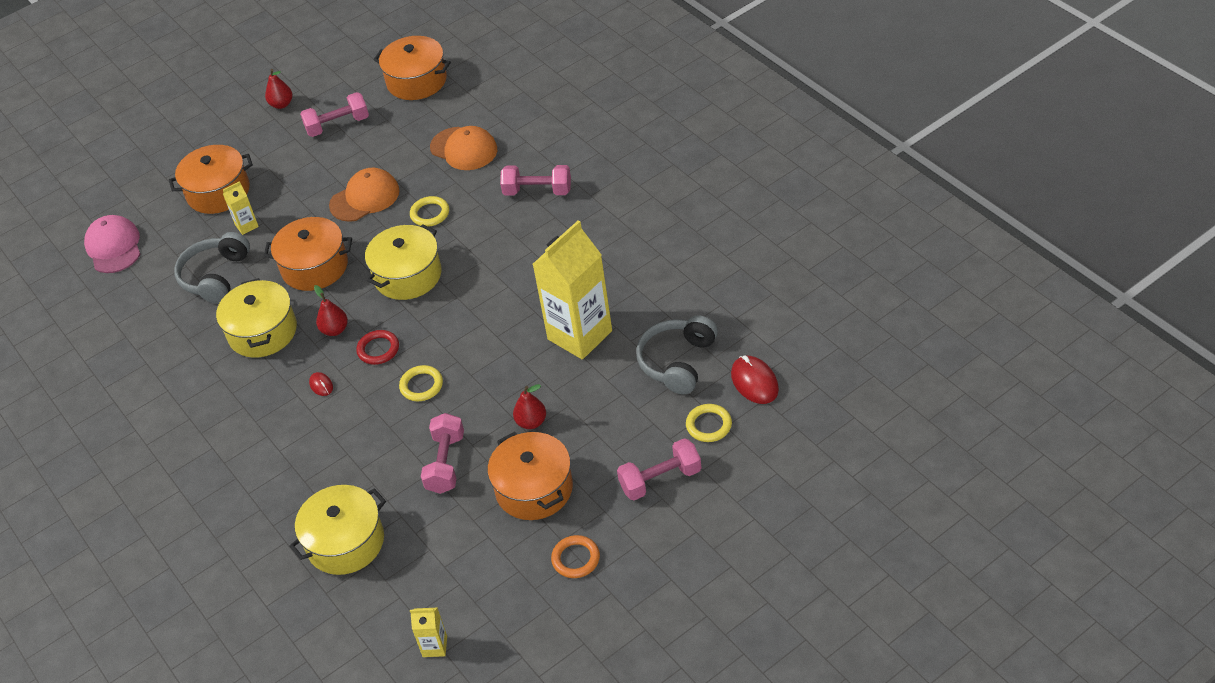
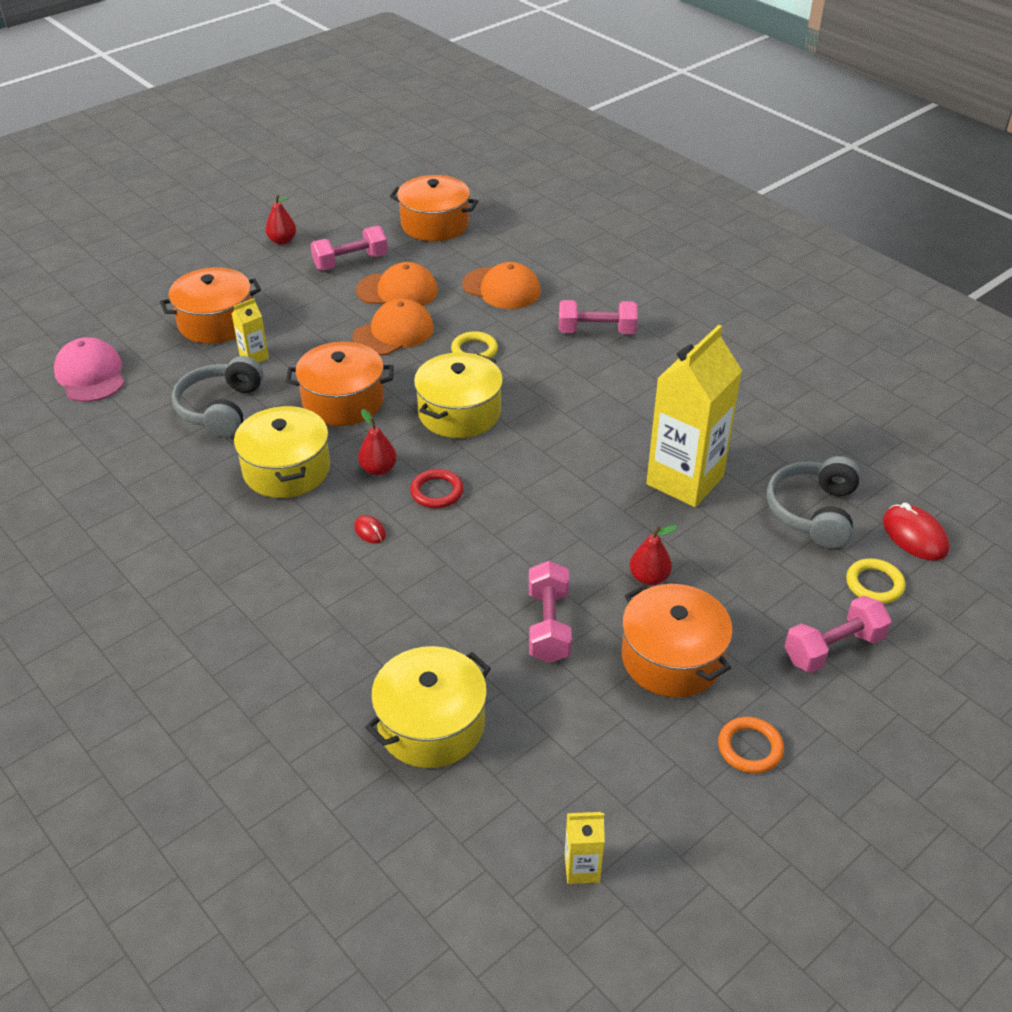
camera: 10 degrees left, 5 degrees down
(374, 154) = (397, 291): none -> orange cap
(421, 385) = (499, 533): yellow ring -> none

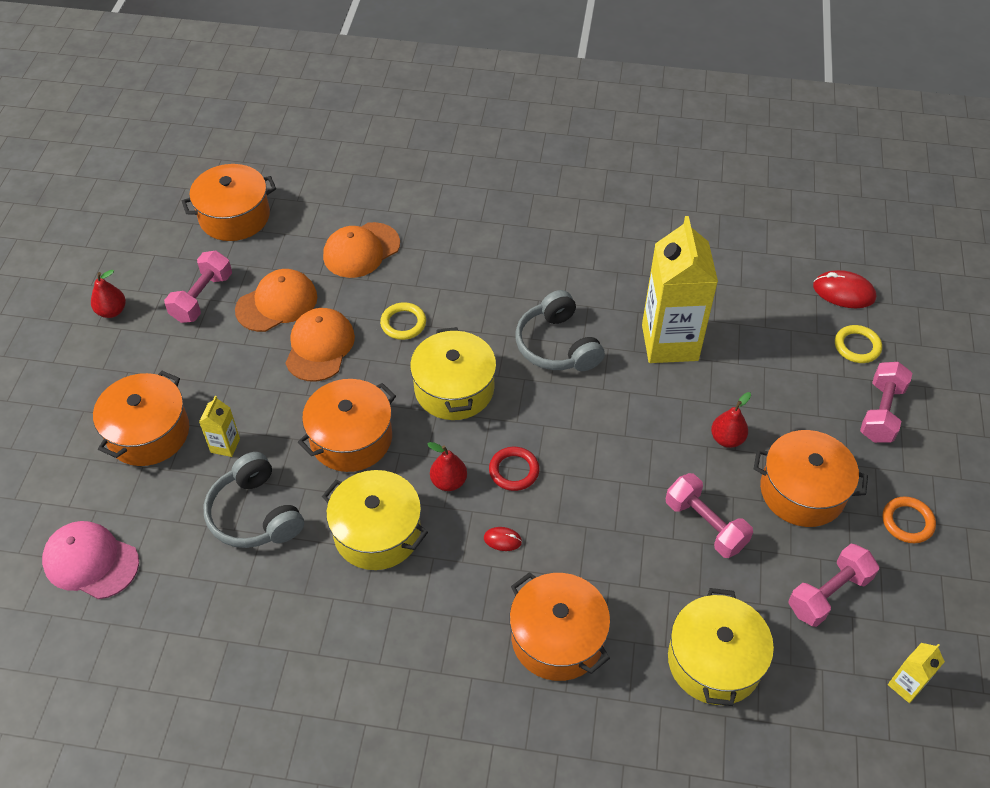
camera: 40 degrees left, 10 degrees up
(328, 621) = (557, 638): none -> orange pot
(501, 288) = (361, 250): orange cap -> orange cap turned 150 degrees clockwise
(596, 331) = (477, 248): pink dumbbell -> pink dumbbell (828, 594)
(813, 512) = (771, 314): grey headphones -> grey headphones (557, 345)

